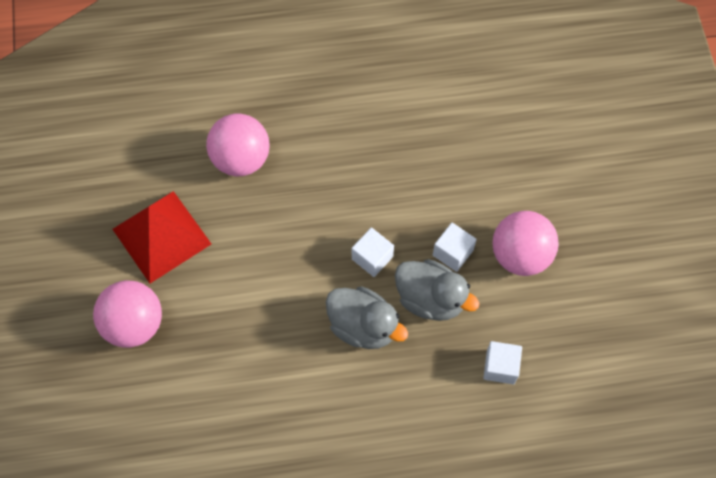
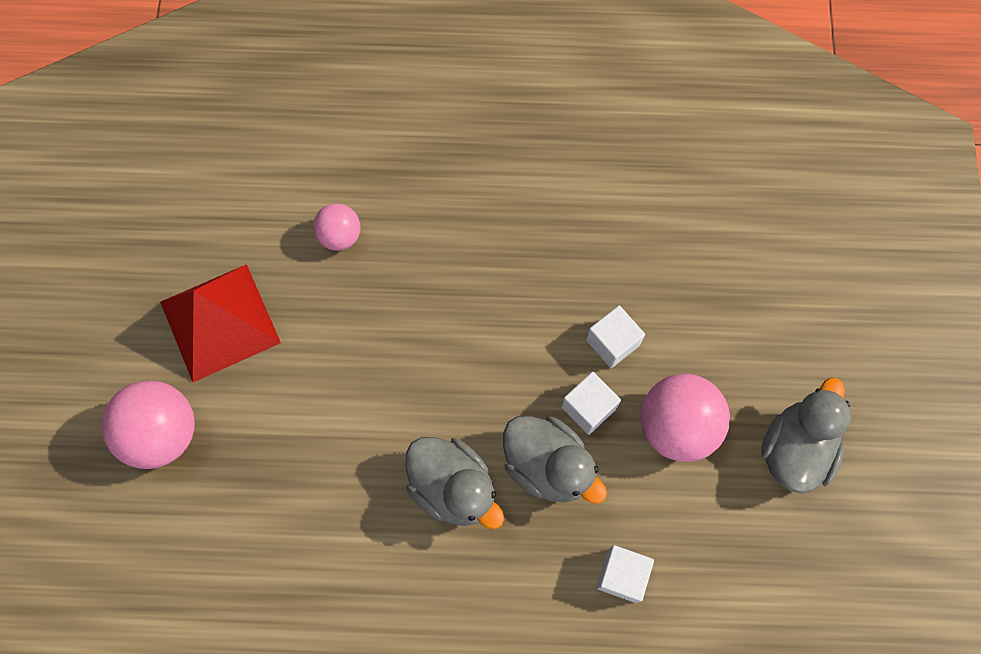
camera: 10 degrees right, 5 degrees up
(241, 159) = (340, 236): pink ball -> pink ball, size x0.58
(372, 258) = (482, 397): white cube -> white cube (612, 342)
(610, 257) = (795, 449): none -> grey duck

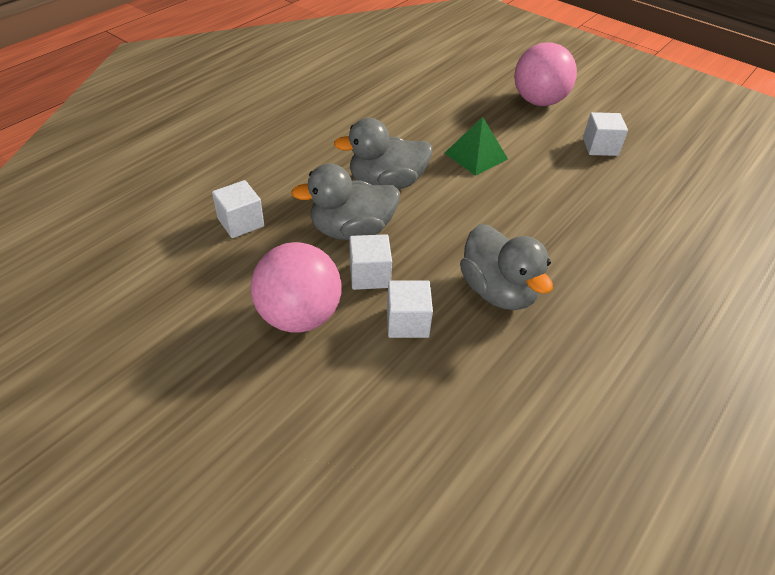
camera: 125 degrees right, 25 degrees down
(220, 322) = (600, 147): red pyramid -> white cube
(335, 433) = (476, 156): none -> green pyramid
(340, 236) = (634, 224): pink ball -> none
(795, 449) = (192, 381): grey duck -> grey duck (498, 291)

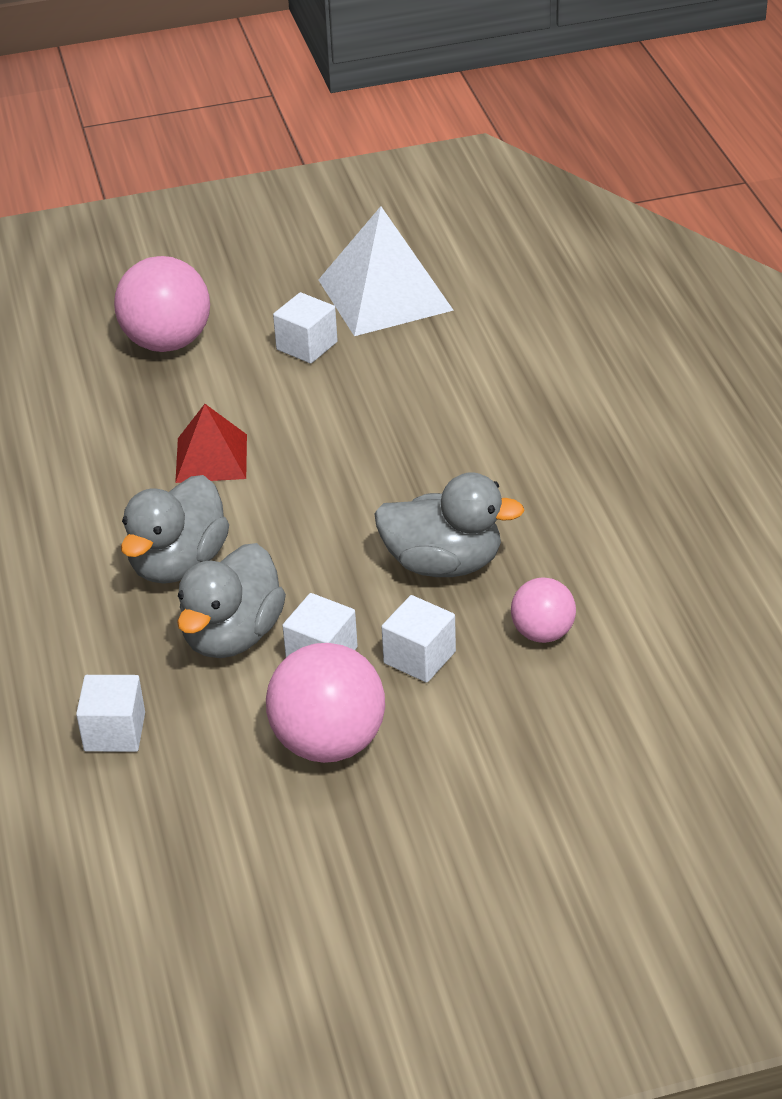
camera: 50 degrees left, 5 degrees down
(476, 156) = (211, 458): green pyramid -> red pyramid
(488, 376) = (542, 633): none -> pink ball
(678, 154) = (385, 295): none -> white pyramid

